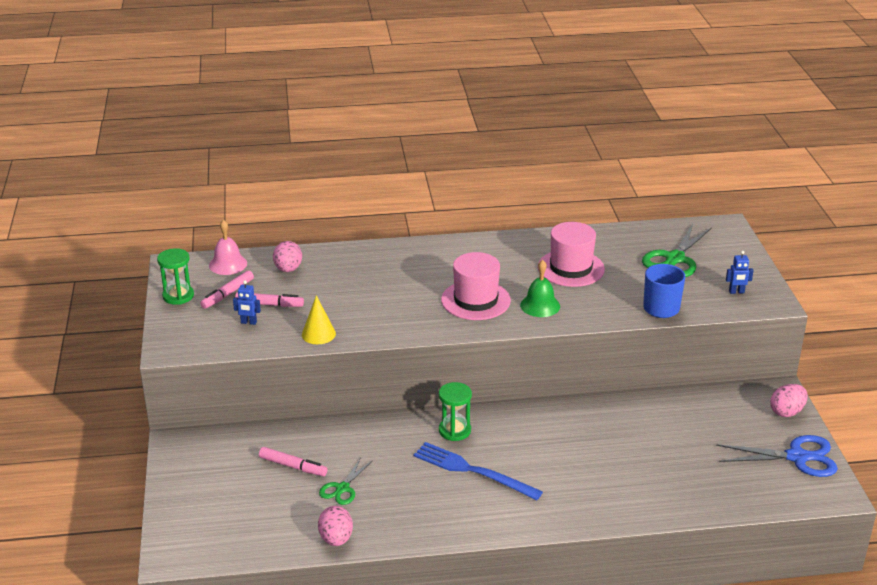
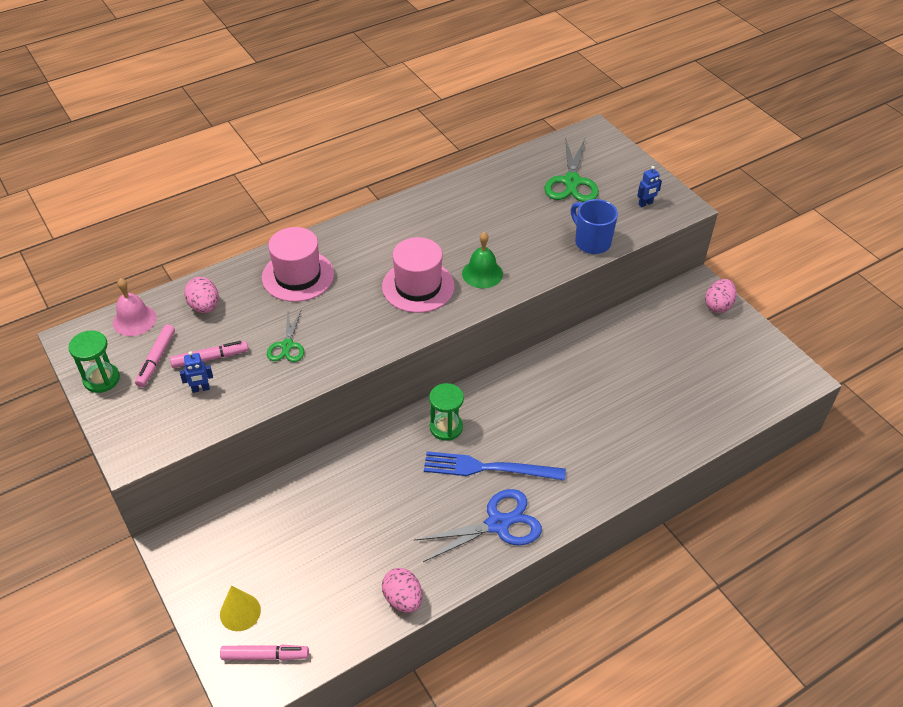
camera: 25 degrees left, 15 degrees up
(293, 466) = (312, 528): pink marker -> pink marker (265, 655)
(318, 334) = (284, 379): yellow cone -> yellow cone (240, 612)
(342, 488) = (376, 536): green scissors -> green scissors (287, 346)
(571, 268) = (485, 220): pink hat -> pink hat (298, 276)
(797, 457) = (752, 351): blue scissors -> blue scissors (498, 524)

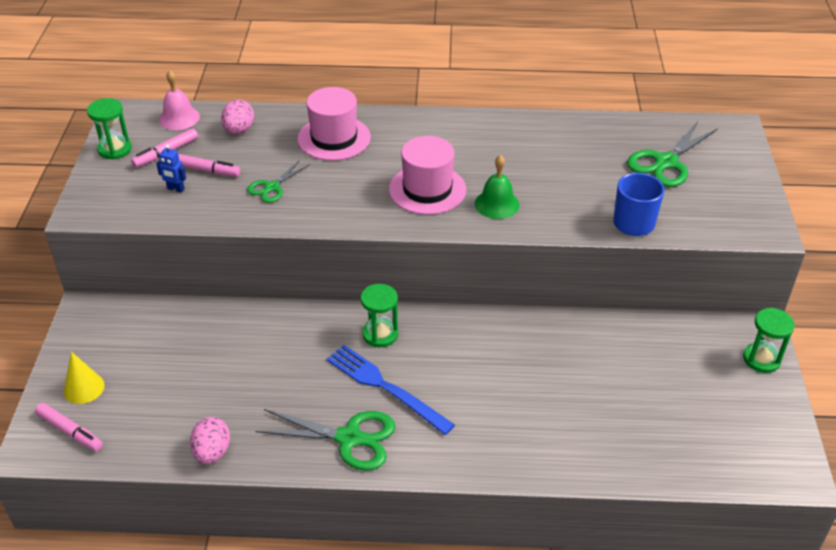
camera: 35 degrees right, 5 degrees down
(498, 524) = (349, 438): blue scissors -> green scissors
(645, 204) = (727, 212): blue robot -> none
(718, 305) = (761, 359): pink egg -> green hourglass

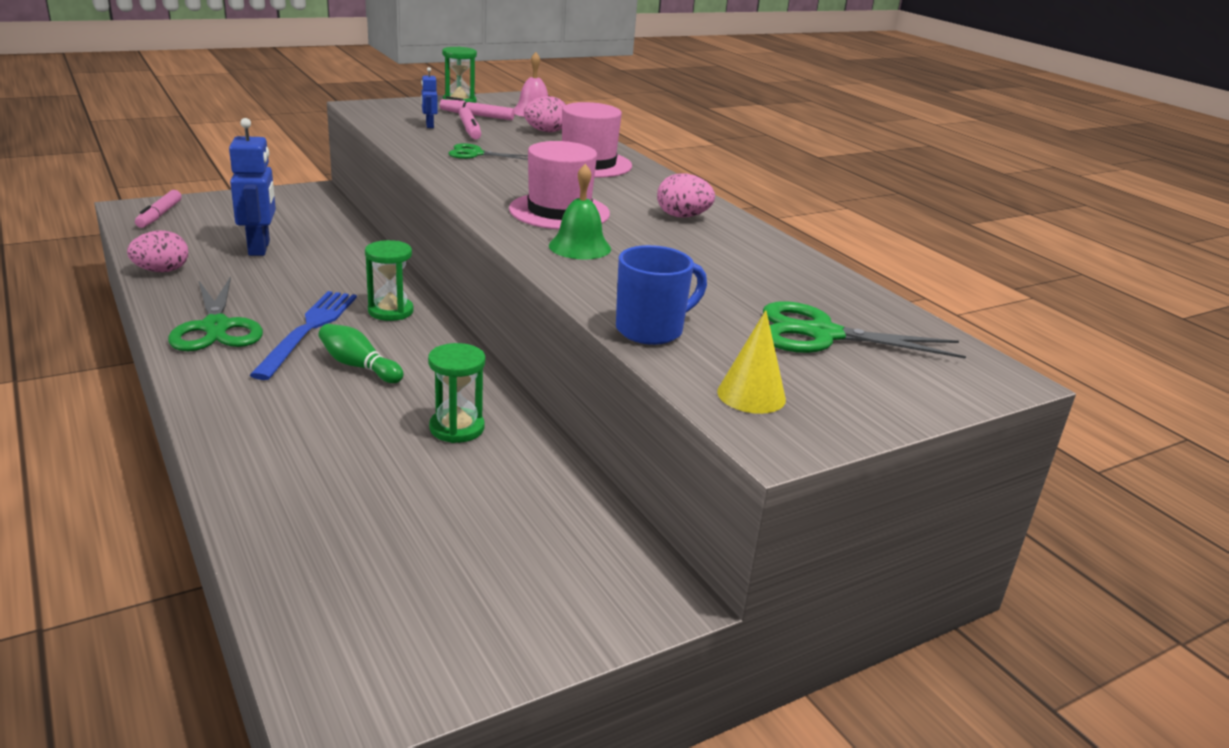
camera: 55 degrees right, 15 degrees down
(84, 388) = (216, 209): yellow cone -> yellow cone (751, 395)
(205, 379) = (260, 248): none -> blue robot
(458, 375) = (359, 366): none -> green bowling pin
(467, 138) = (682, 216): none -> pink egg
(761, 359) = (599, 613): green hourglass -> green hourglass (457, 428)

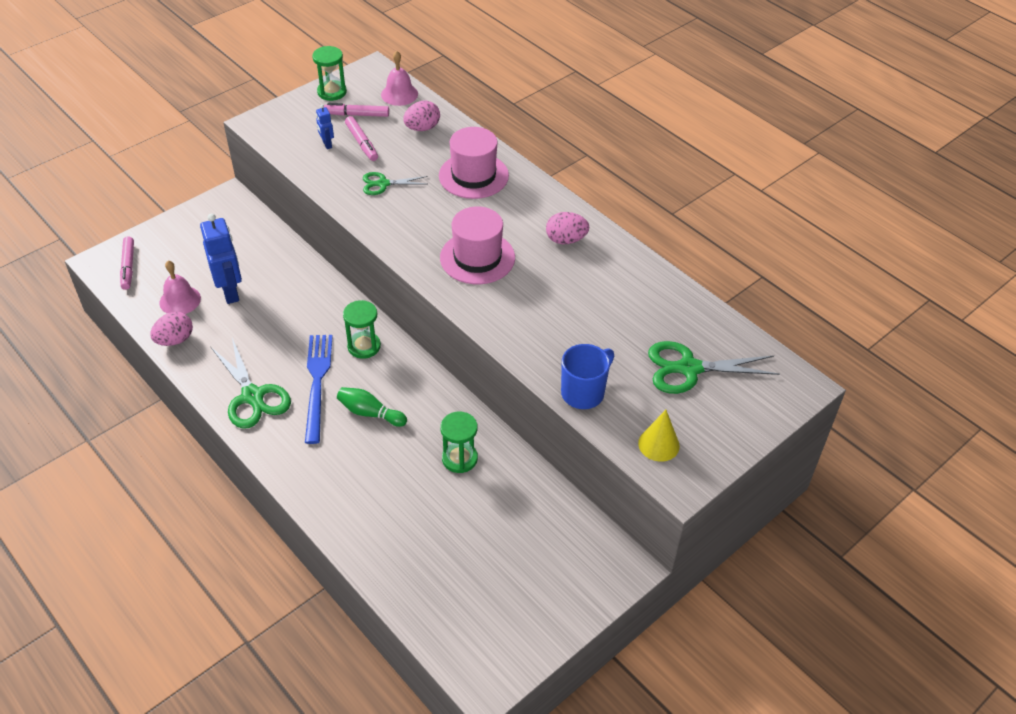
camera: 10 degrees left, 20 degrees up
(195, 245) = (180, 300): none -> pink bell
(579, 247) = (507, 303): green bell -> none

